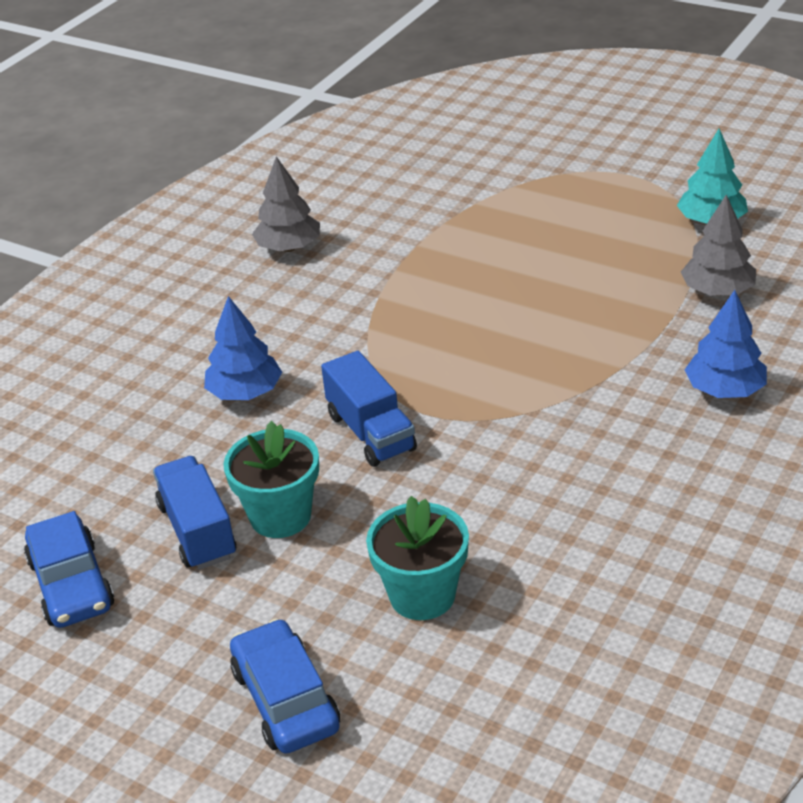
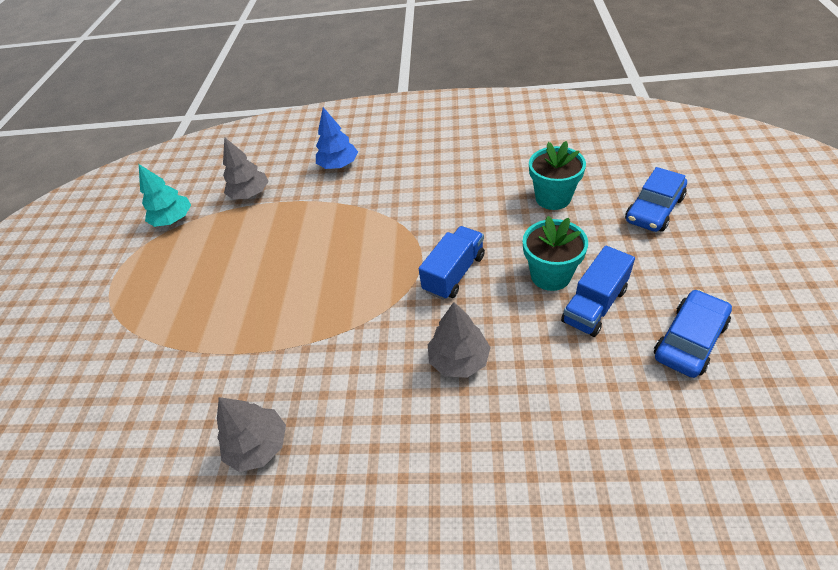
camera: 115 degrees left, 10 degrees up
(245, 393) = (459, 359): blue tree -> grey tree

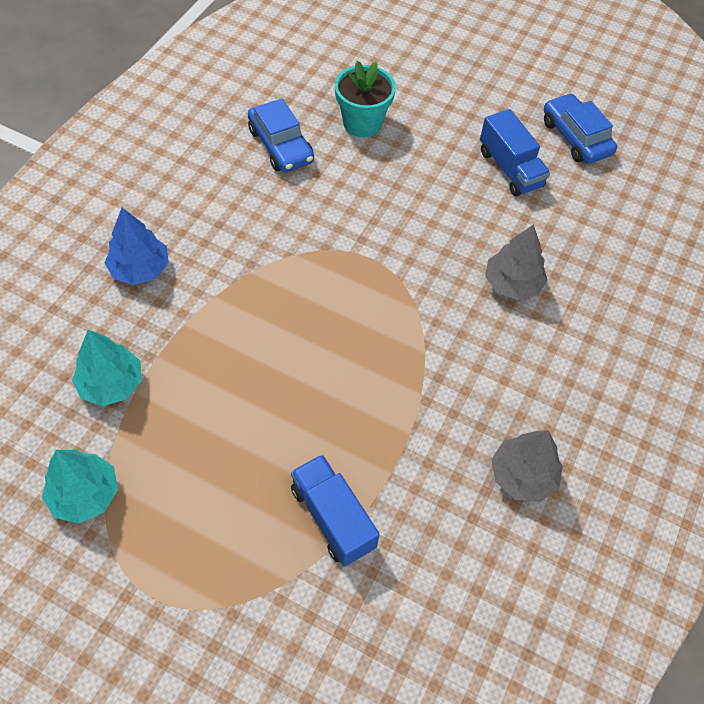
camera: 75 degrees left, 10 degrees up
(250, 194) = (111, 384): grey tree -> turquoise tree
(454, 273) = (408, 241): blue truck -> blue truck (332, 518)
(550, 275) = (459, 177): turquoise flower pot -> none
(654, 209) = (430, 72): blue car -> blue car (281, 145)

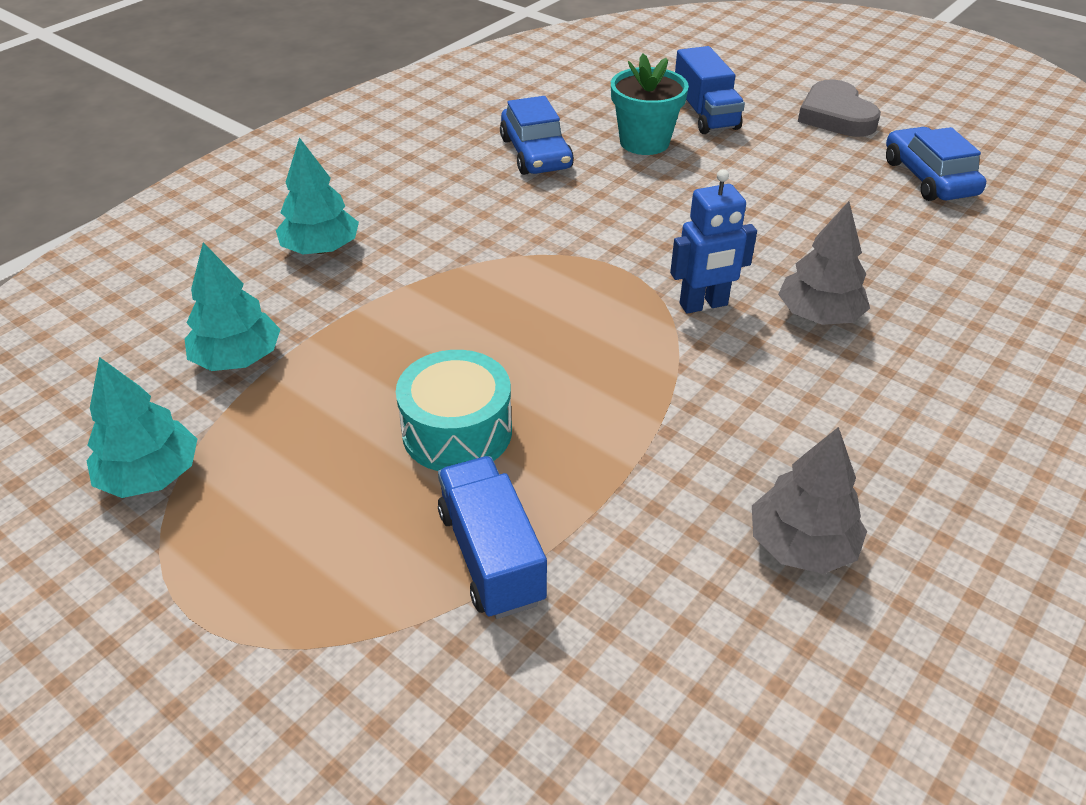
camera: 15 degrees right, 15 degrees down
(140, 269) = (321, 249): blue tree -> turquoise tree
(286, 423) = (457, 431): none -> turquoise drum
(433, 285) = (703, 305): none -> blue robot
(502, 77) = (836, 115): none -> grey heart
(510, 169) = (833, 200): blue truck -> blue truck (705, 114)

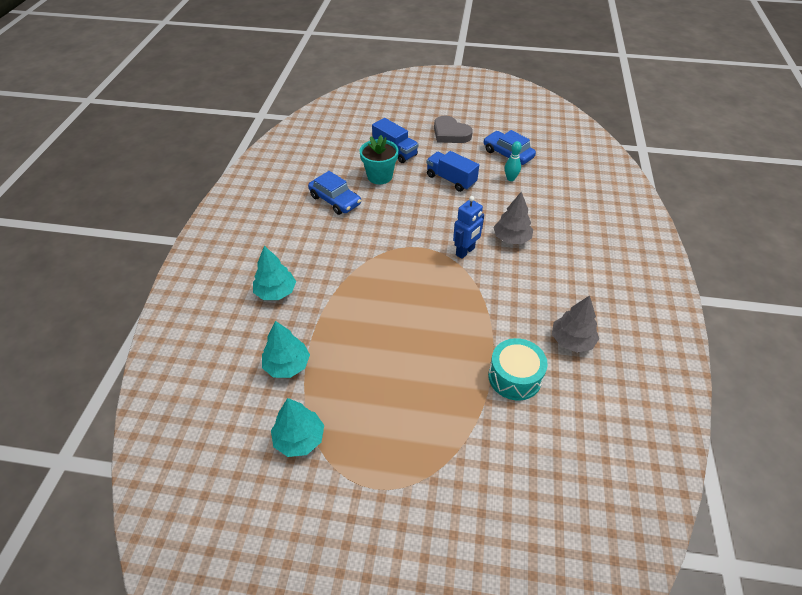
camera: 30 degrees left, 5 degrees up
(457, 431) = (413, 354): turquoise drum -> turquoise drum (514, 377)
(491, 556) = (470, 401): blue truck -> blue truck (451, 180)
(901, 218) = (510, 178): none -> turquoise bowling pin

